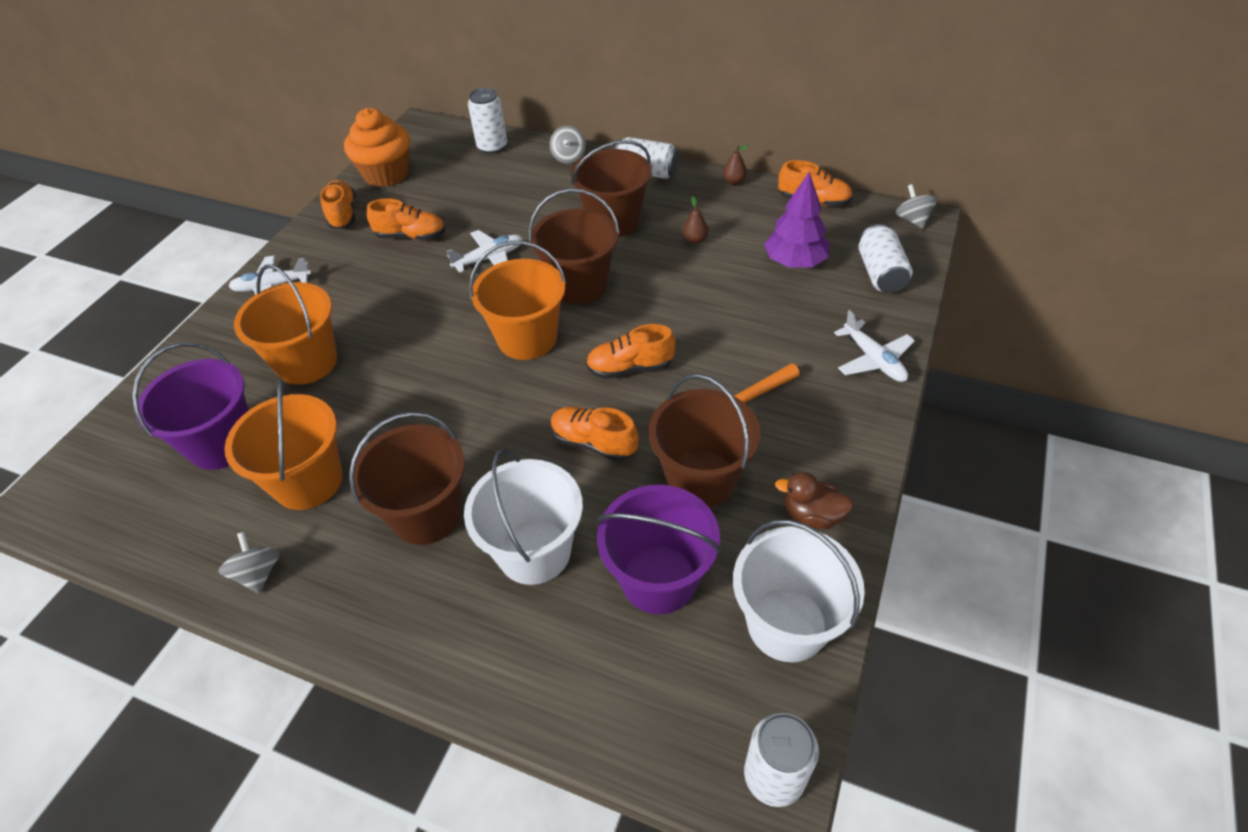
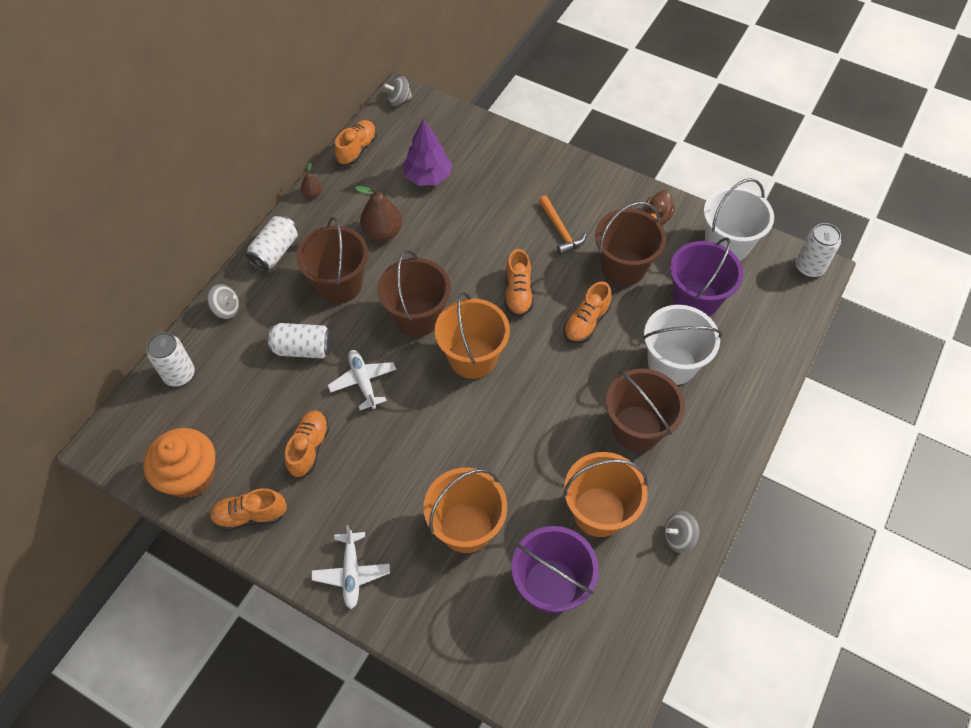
camera: 85 degrees left, 10 degrees up
(695, 240) = (382, 232): brown pear -> brown pear, size x1.93
(874, 360) = (537, 158): white plane -> none
(880, 273) = (453, 133): white can -> white can (303, 349)

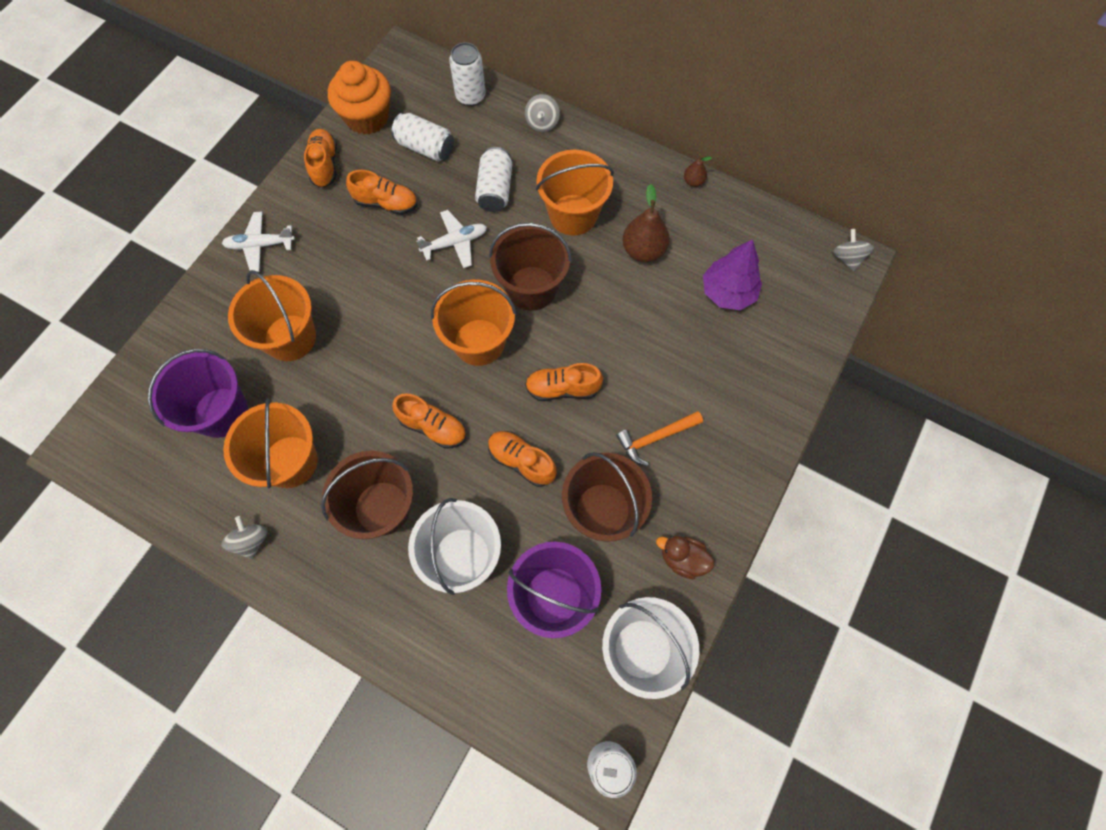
camera: 90 degrees right, 10 degrees up
(275, 252) = (613, 155): white can -> white can (425, 147)
(339, 284) = (573, 215): brown bucket -> orange bucket
(357, 149) = (762, 219): orange shoe -> orange shoe (433, 427)

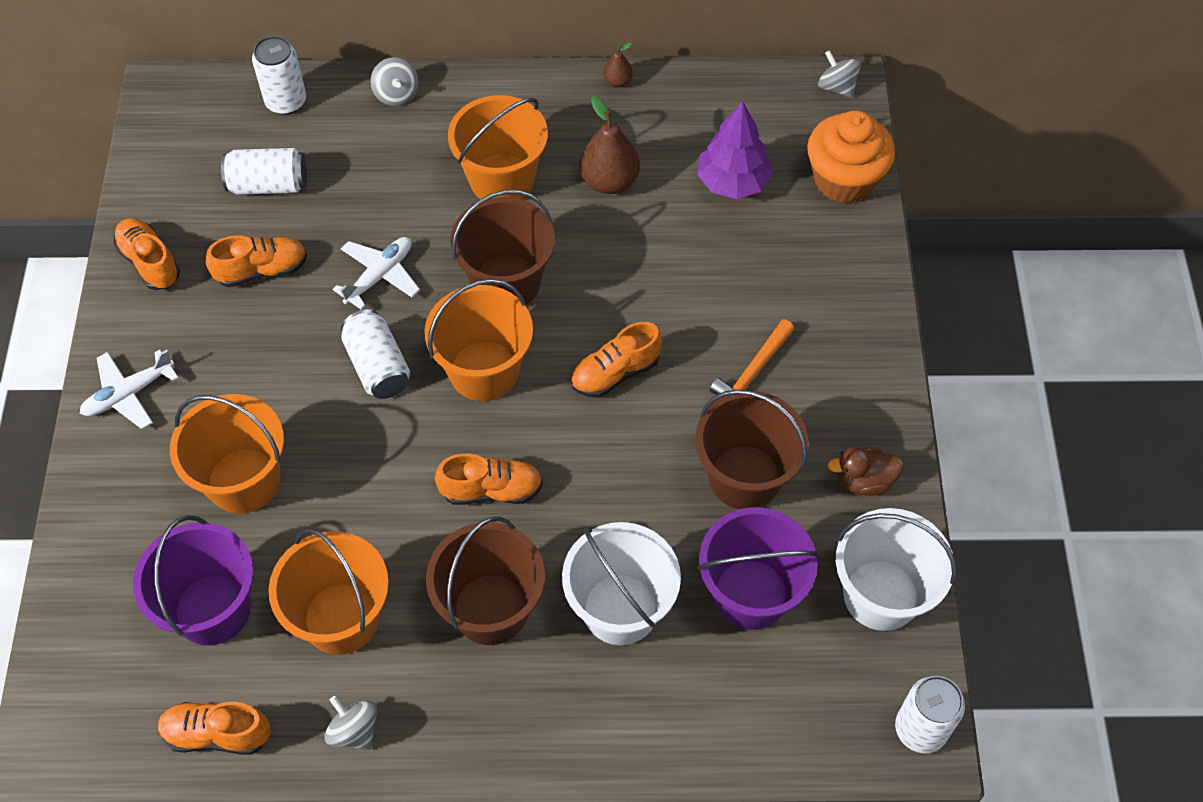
camera: 30 degrees left, 10 degrees down
(367, 118) = (168, 183): orange cupcake -> orange cupcake (844, 180)
(495, 190) = (389, 194): white can -> white can (378, 366)
(521, 461) = (620, 474): orange shoe -> orange shoe (217, 734)

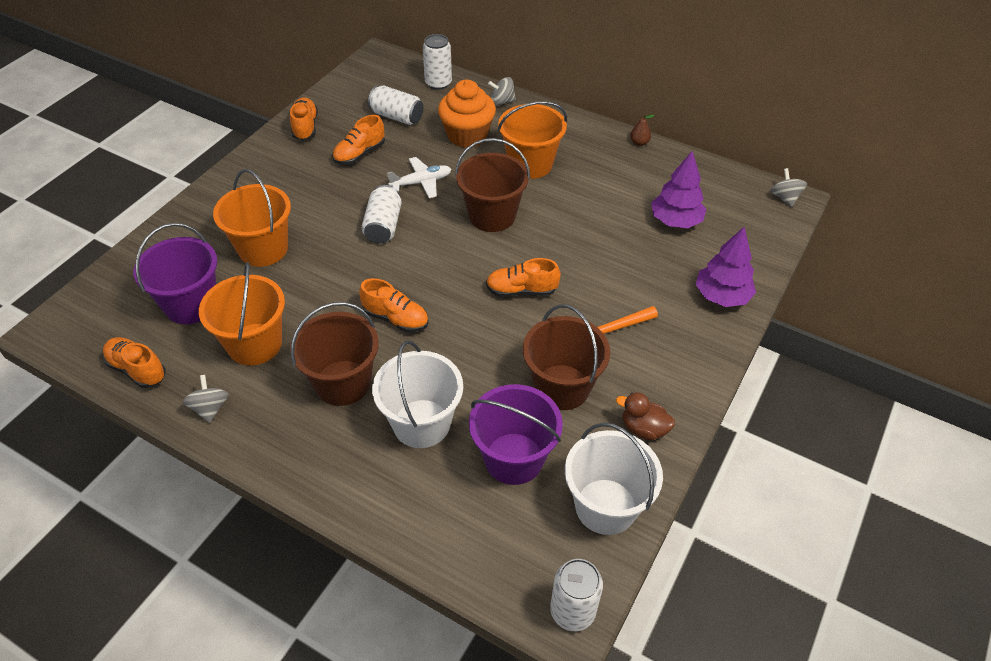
camera: 30 degrees right, 10 degrees down
(128, 394) = (241, 182): white plane -> none
(262, 270) = (359, 154): orange shoe -> orange shoe turned 120 degrees clockwise
(396, 94) = (502, 102): grey spinning top -> grey spinning top turned 75 degrees clockwise
(484, 371) = (442, 254): orange bucket -> none
(609, 181) = (595, 190): brown pear -> none
(844, 180) = (754, 249): orange cupcake -> orange cupcake (467, 135)
(845, 264) = (722, 296): none -> purple tree

